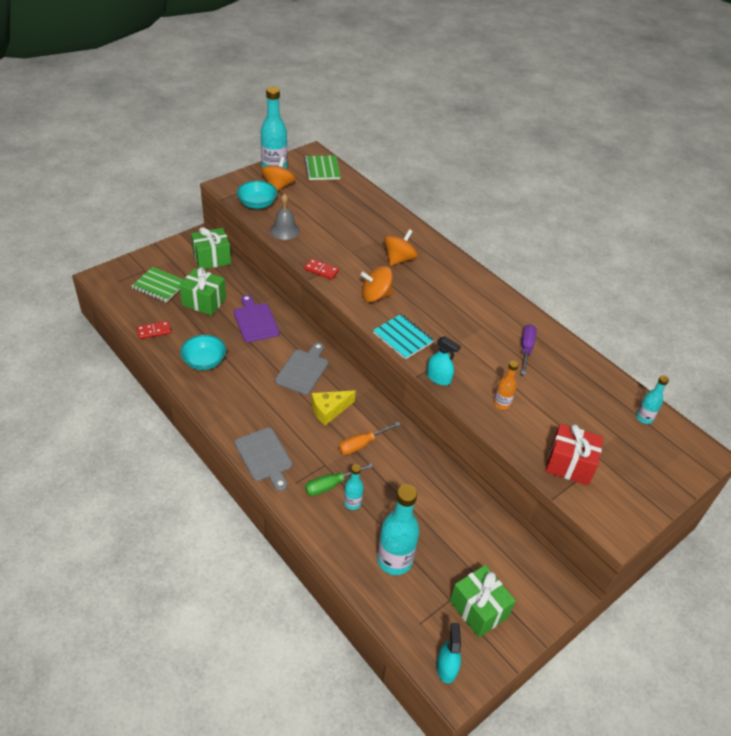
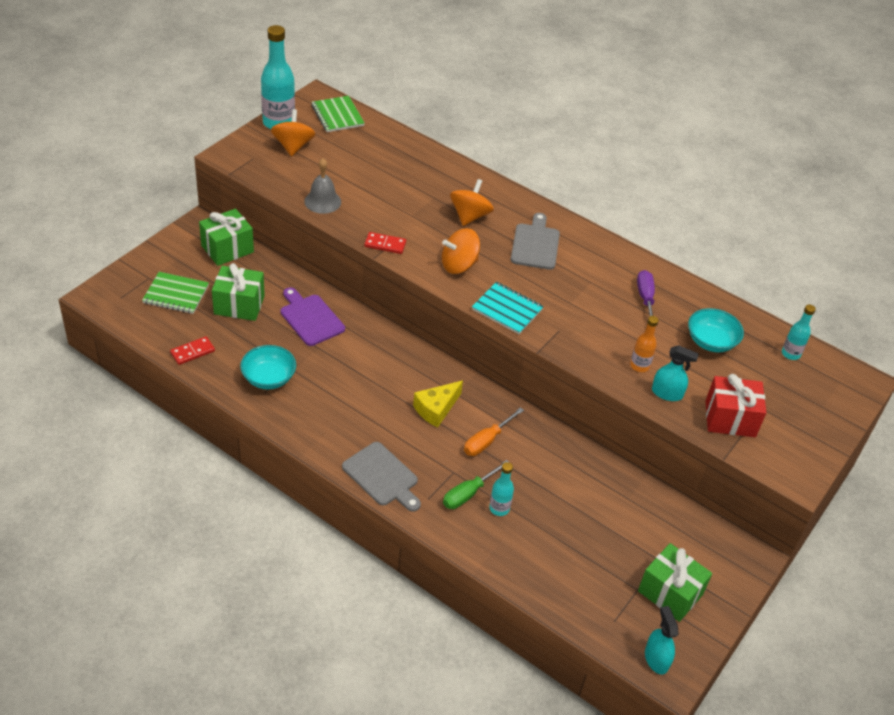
camera: 15 degrees left, 0 degrees up
(257, 204) = (276, 173): turquoise bowl -> turquoise bowl (711, 342)
(303, 370) = (389, 367): grey cutting board -> grey cutting board (535, 244)
(394, 560) = (566, 561): turquoise bottle -> none
(438, 378) = (562, 349): turquoise spray bottle -> turquoise spray bottle (667, 393)

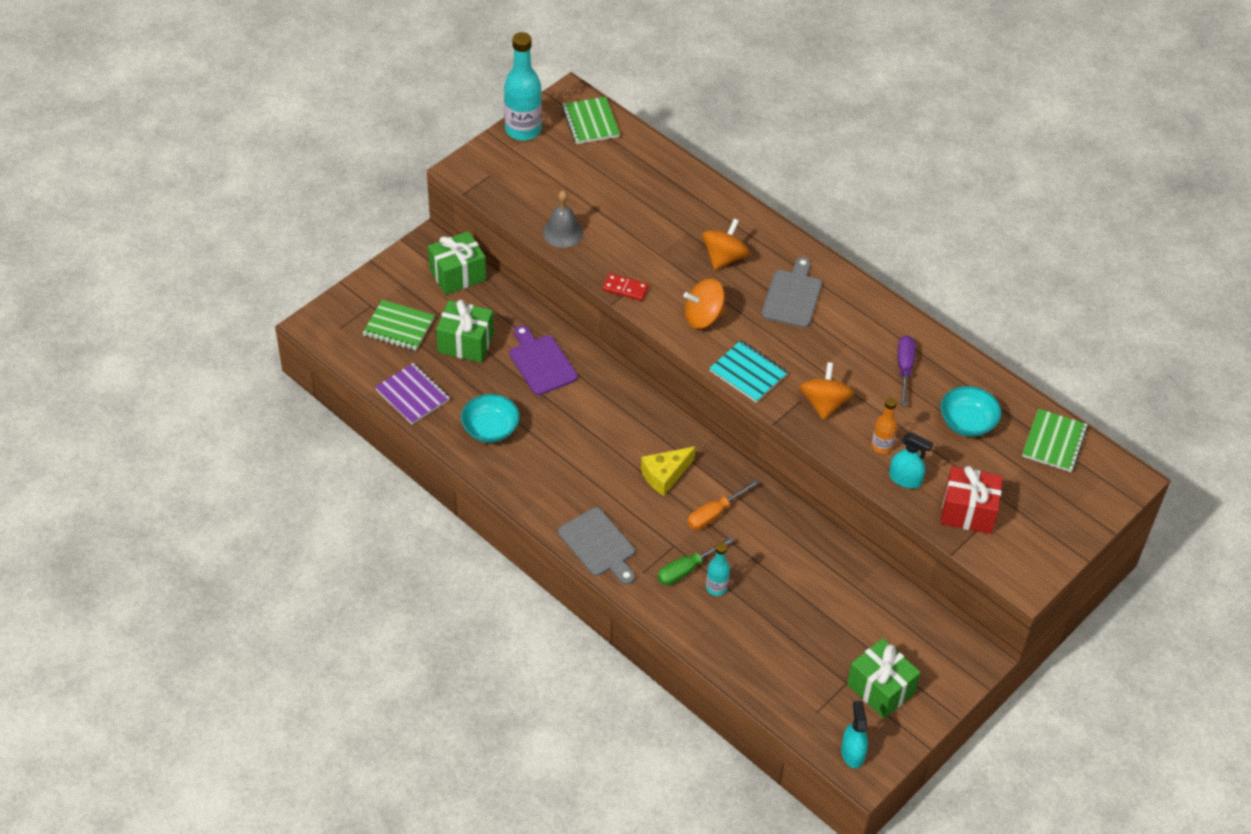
camera: 10 degrees right, 5 degrees up
(192, 352) = (412, 395): red domino -> purple notebook
(293, 146) = (536, 161): orange spinning top -> orange spinning top (824, 403)
(790, 354) = (1054, 442): turquoise bottle -> green notebook

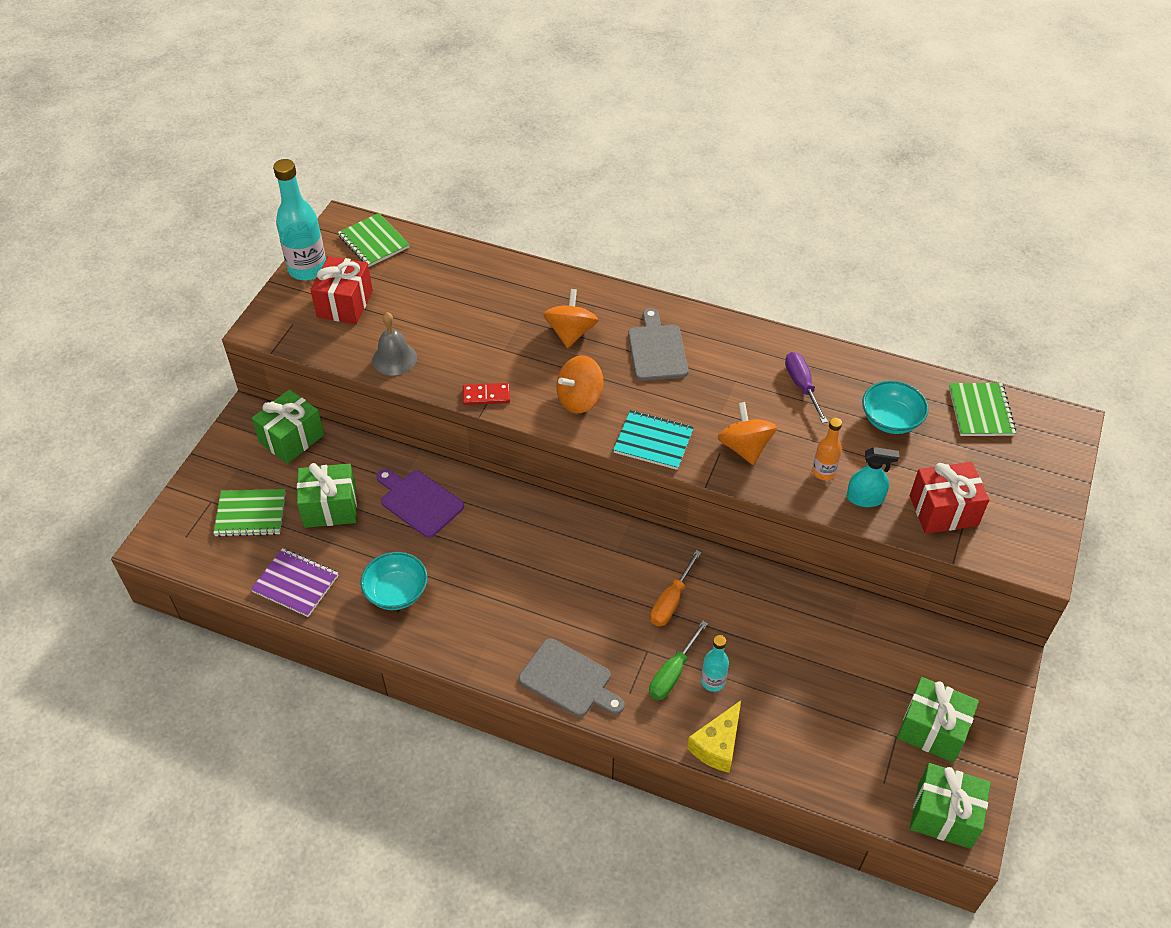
camera: 20 degrees left, 0 degrees up
(541, 171) = (345, 304): none -> red gift
(665, 475) = (601, 577): yellow cheese -> yellow cheese (717, 745)
(852, 753) = (944, 815): turquoise spray bottle -> green gift

